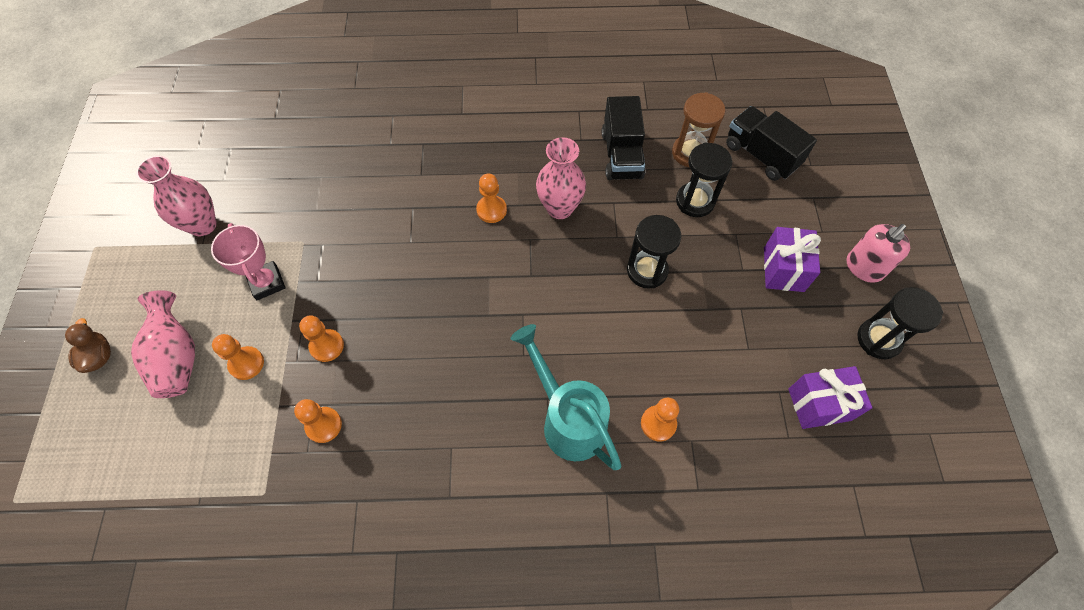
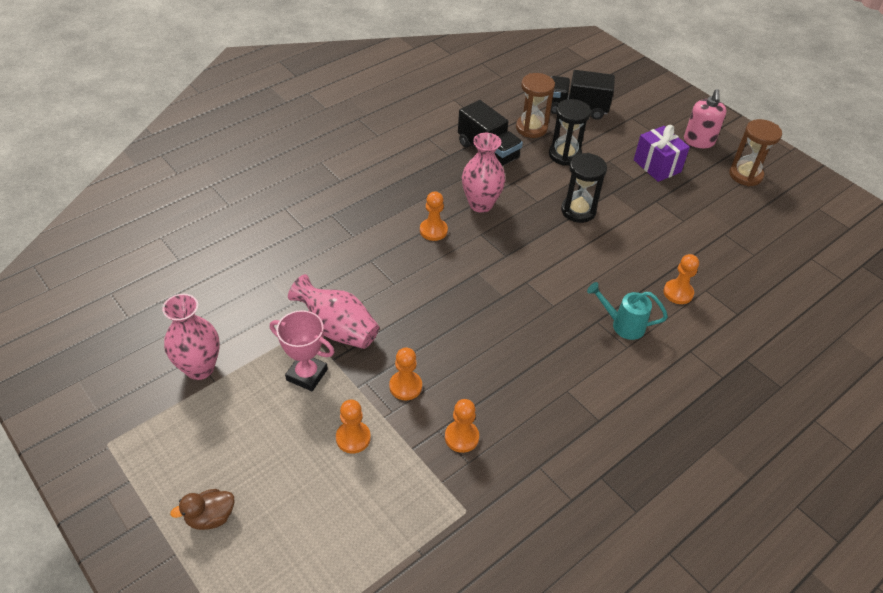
camera: 40 degrees left, 15 degrees down
(99, 356) = (210, 517): brown duck -> brown duck turned 60 degrees counterclockwise
(177, 357) = (287, 471): pink vase -> pink vase (338, 329)
(567, 419) = (622, 325): turquoise watering can -> turquoise watering can, size x0.60
(819, 404) = (751, 227): purple gift -> none
(878, 339) = (745, 175): black hourglass -> brown hourglass

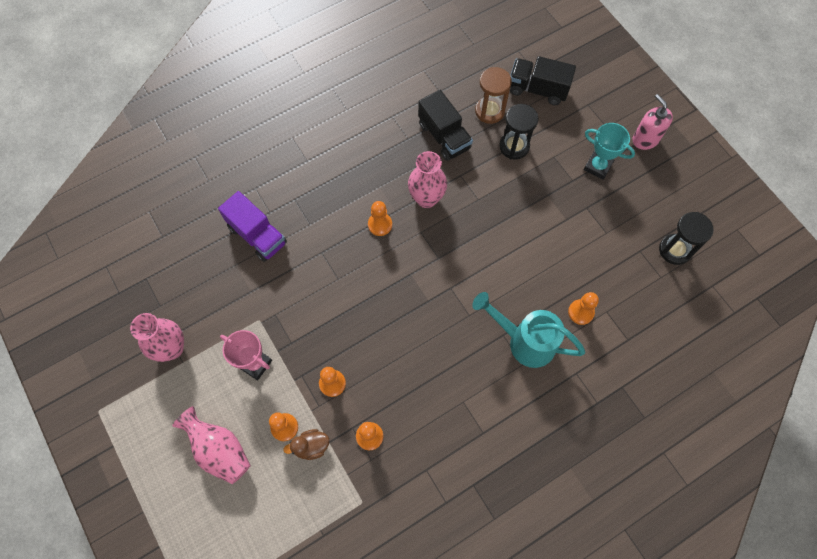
camera: 10 degrees right, 20 degrees up
(210, 517) = (170, 484): brown duck -> brown duck (311, 446)
(293, 250) = (257, 235): none -> purple truck
(338, 329) = (285, 321): pink vase -> pink vase (220, 450)
(578, 211) = (512, 213): black hourglass -> black hourglass (674, 250)
(622, 325) = (524, 341): turquoise watering can -> turquoise watering can, size x1.66
(657, 166) = (597, 166): purple gift -> turquoise trophy
(699, 141) = (645, 139): pink soap dispenser -> pink soap dispenser turned 135 degrees clockwise
(745, 175) = (679, 184): brown hourglass -> none

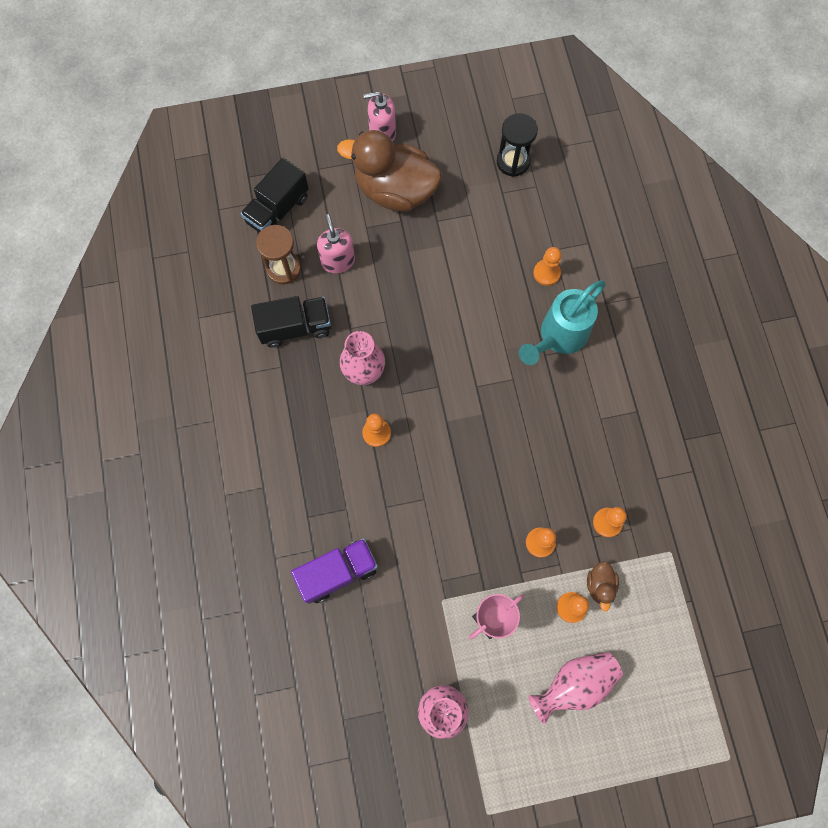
camera: 70 degrees left, 5 degrees up
(514, 146) = (338, 261): black hourglass -> pink soap dispenser
(597, 166) = (395, 190): turquoise trophy -> brown duck

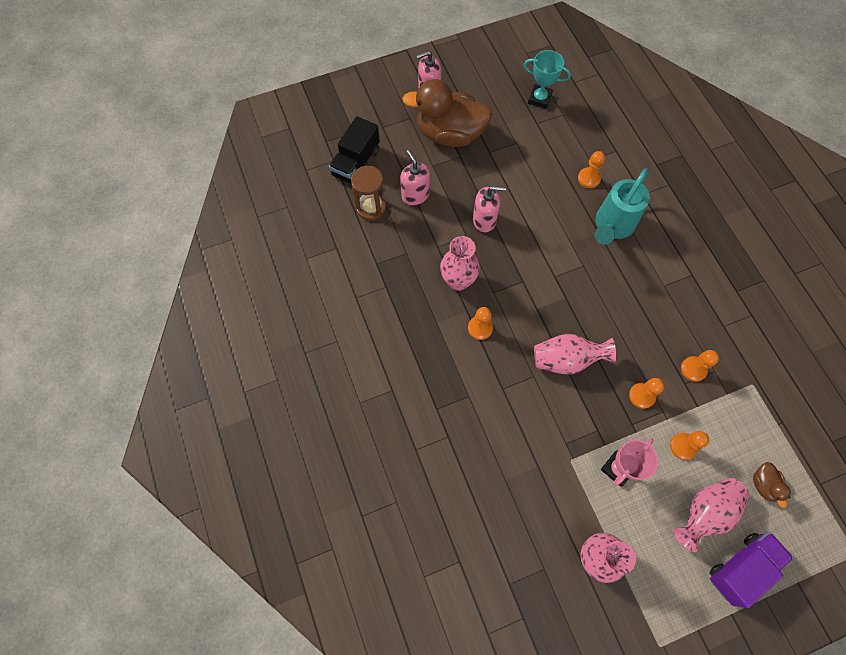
camera: 10 degrees left, 5 degrees down
(295, 327) = (391, 253): black truck -> none
(337, 572) = (474, 452): purple truck -> purple truck (741, 568)
(411, 305) = (484, 220): none -> pink soap dispenser
(465, 486) = (566, 360): none -> pink vase
(513, 162) = (539, 99): black hourglass -> turquoise trophy
(600, 585) = (702, 423): brown duck -> brown duck (763, 484)

